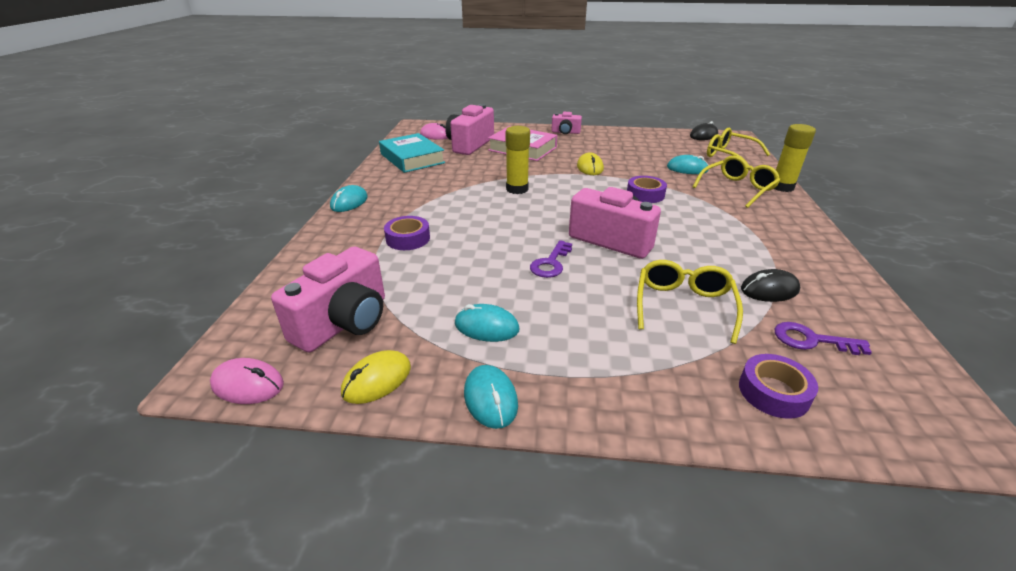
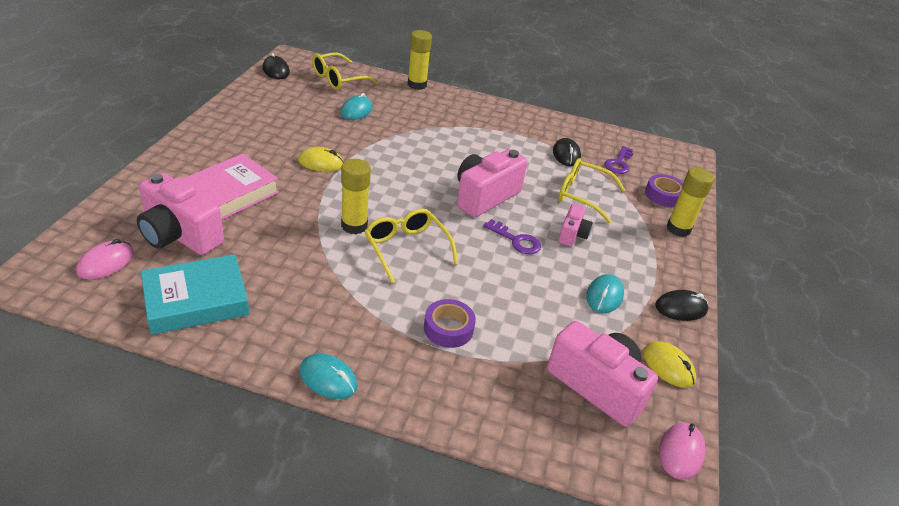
camera: 85 degrees left, 5 degrees up
(490, 399) = (681, 308): turquoise mouse -> black mouse
(565, 132) = (194, 147): pink camera -> pink camera (572, 235)
(645, 194) = (403, 152): purple tape -> none
(688, 407) = (678, 229): none -> yellow glue stick
(737, 188) = (411, 104): yellow glasses -> yellow glasses (406, 248)

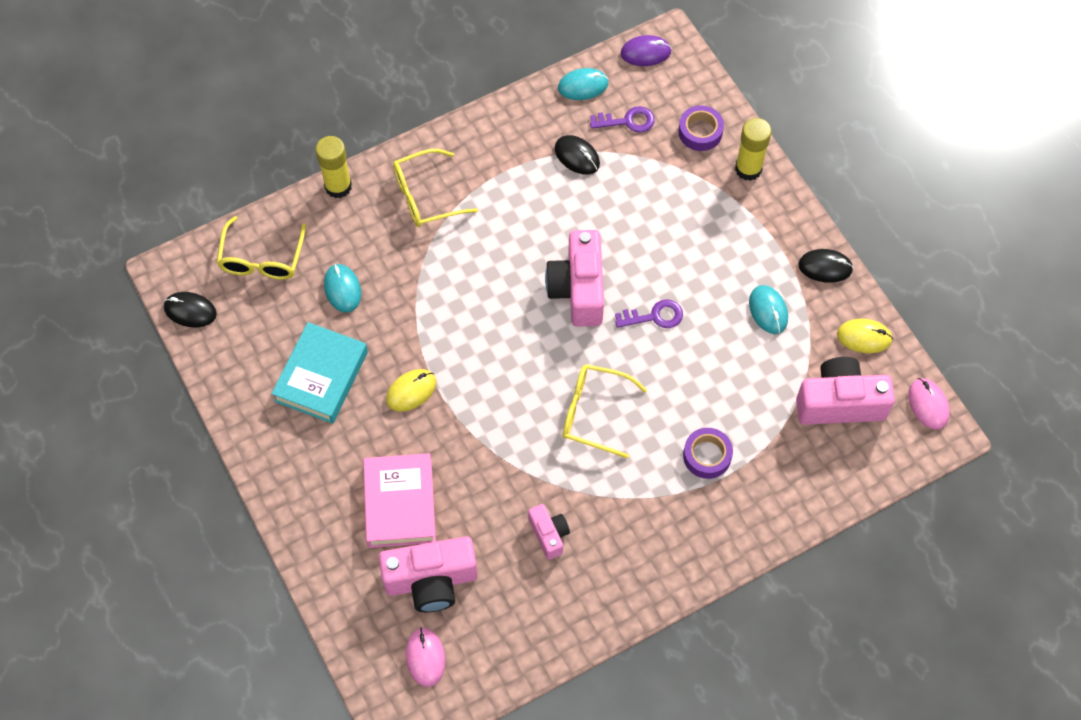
camera: 40 degrees left, 25 degrees up
(196, 300) = (529, 615): turquoise book -> turquoise book (321, 376)
(328, 379) = (688, 576): turquoise mouse -> turquoise mouse (583, 86)
(354, 226) = (530, 432): yellow glue stick -> none
(572, 235) = (684, 264): pink camera -> pink camera (549, 534)
(582, 195) = (643, 203): yellow glasses -> yellow glasses (425, 196)
(618, 163) = (627, 121): purple key -> purple key turned 75 degrees counterclockwise
(668, 150) = (645, 52): none -> purple mouse
(681, 308) = (825, 267): black mouse -> black mouse turned 60 degrees clockwise

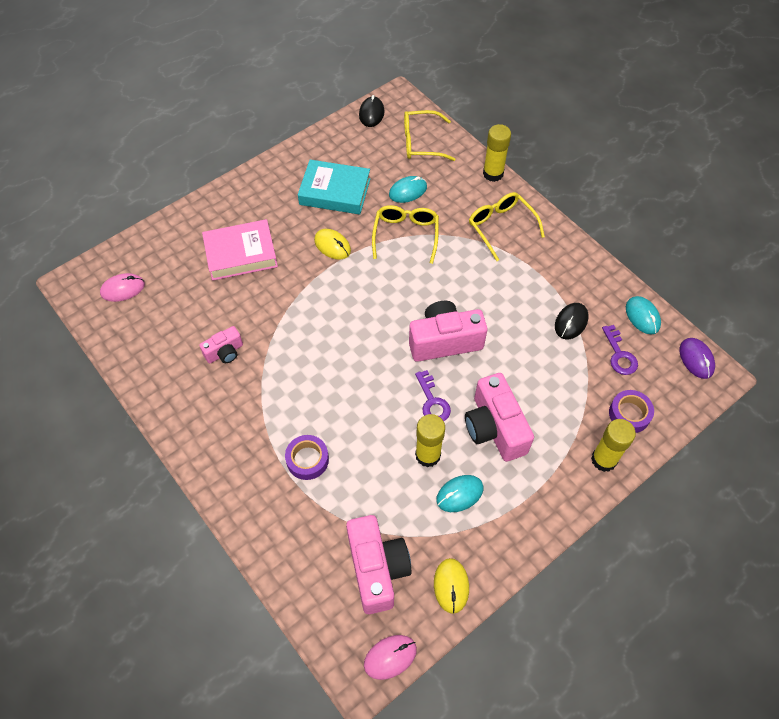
camera: 80 degrees right, 5 degrees down
(431, 581) = (182, 283): pink camera -> pink camera (494, 428)
(593, 413) = (334, 368): yellow glasses -> yellow glasses (406, 235)
(719, 333) = (428, 455): none -> yellow glue stick
(825, 267) = (518, 541): black mouse -> none

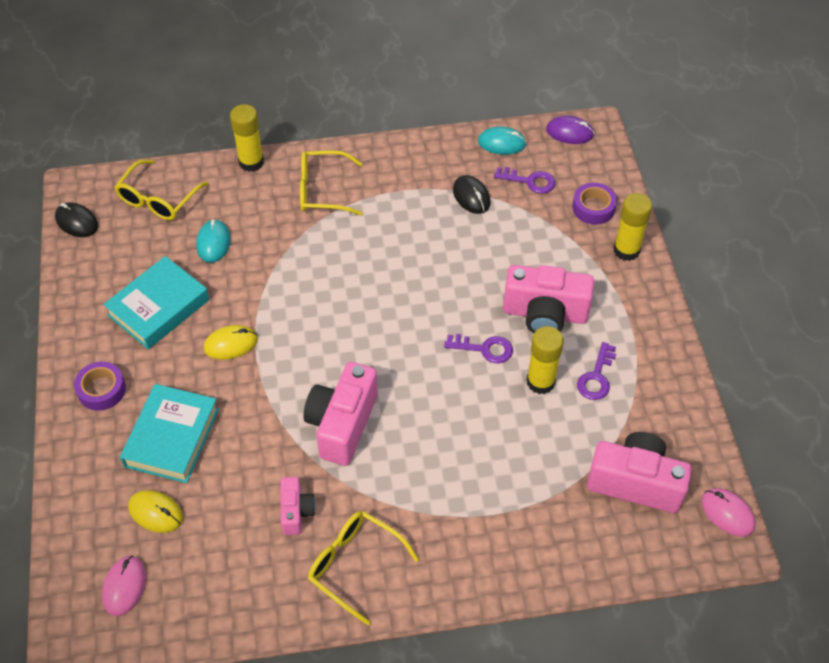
camera: 60 degrees left, 5 degrees down
(241, 254) = (172, 437): pink book -> turquoise book
(307, 460) = (482, 489): purple tape -> purple tape (101, 390)
(390, 657) = (727, 513): pink mouse -> pink mouse turned 45 degrees counterclockwise
(406, 235) = (269, 272): yellow glasses -> yellow glasses (354, 565)
(444, 341) = (423, 305): pink camera -> pink camera (342, 424)
(451, 586) = (684, 429): yellow mouse -> yellow mouse (156, 512)
(459, 494) = (596, 376): turquoise mouse -> purple key

